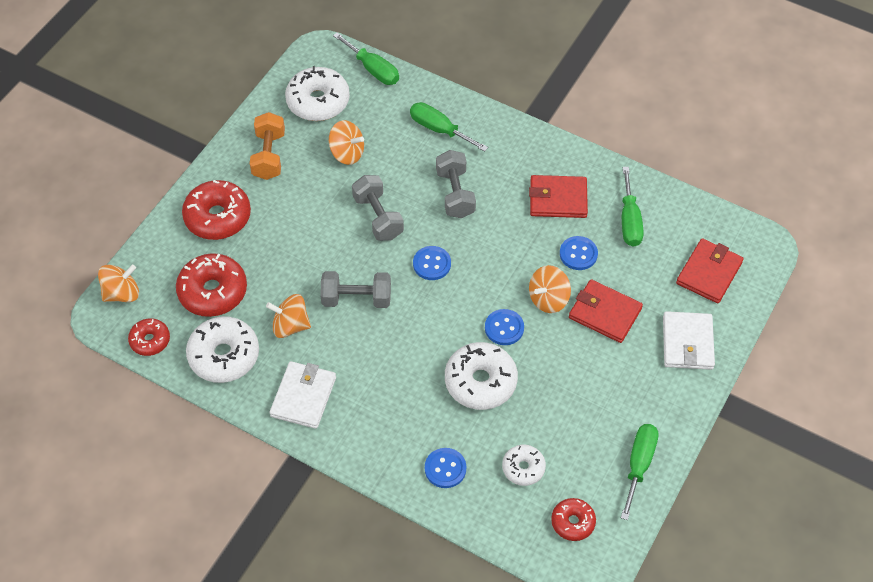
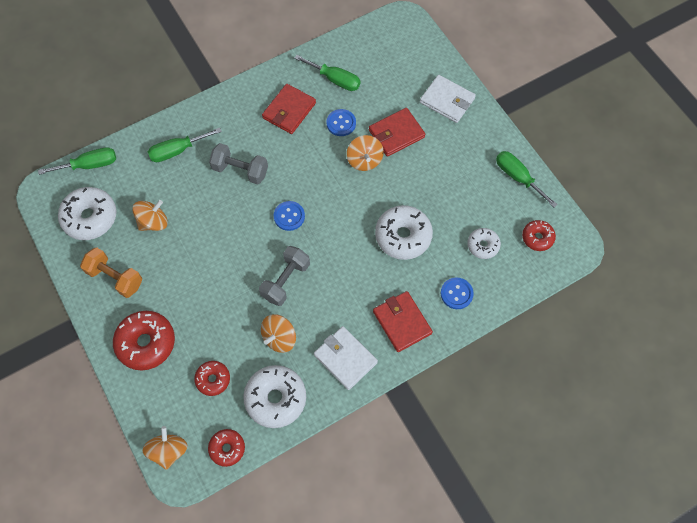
camera: 60 degrees left, 10 degrees up
(213, 291) = (213, 379): red donut -> red donut, size x0.57
(378, 217) = (225, 230): grey dumbbell -> none
(504, 328) = (370, 199): blue button -> none
(709, 273) = (404, 59): red wallet -> red wallet (402, 322)

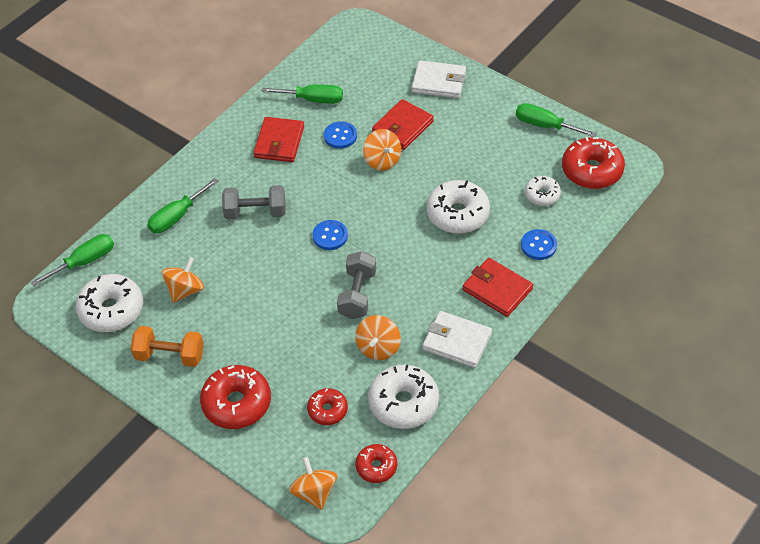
camera: 20 degrees left, 15 degrees down
(537, 238) = (592, 170): red donut -> red donut, size x1.74

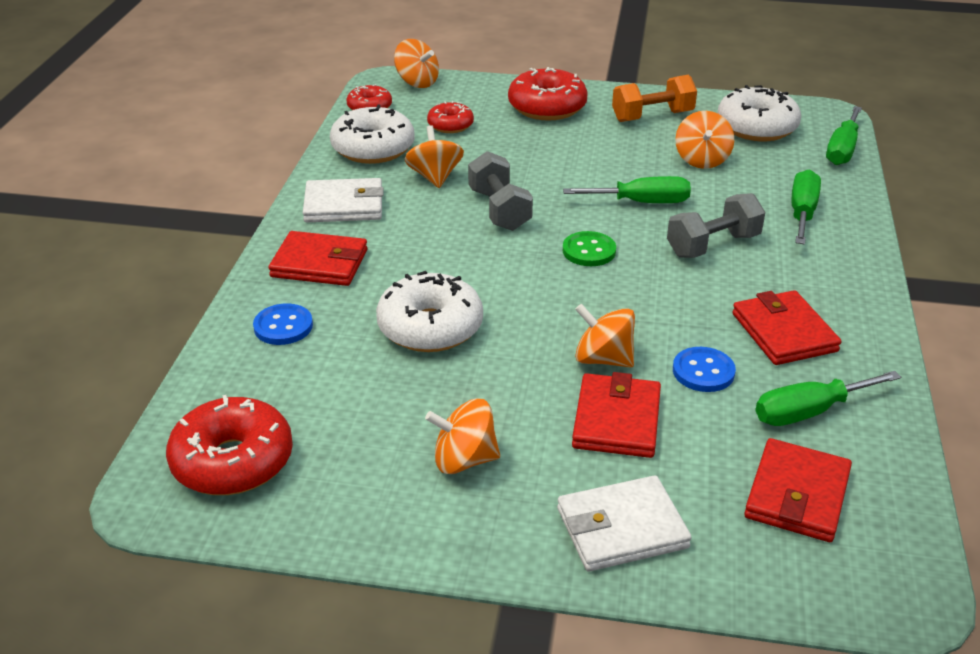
camera: 150 degrees right, 15 degrees down
(330, 236) = (589, 251): blue button -> green button
(356, 69) = (797, 495): none -> red wallet
(485, 133) = (464, 460): none -> orange spinning top
(542, 195) = (308, 394): white donut -> none
(545, 125) = (357, 515): green screwdriver -> green screwdriver (641, 202)

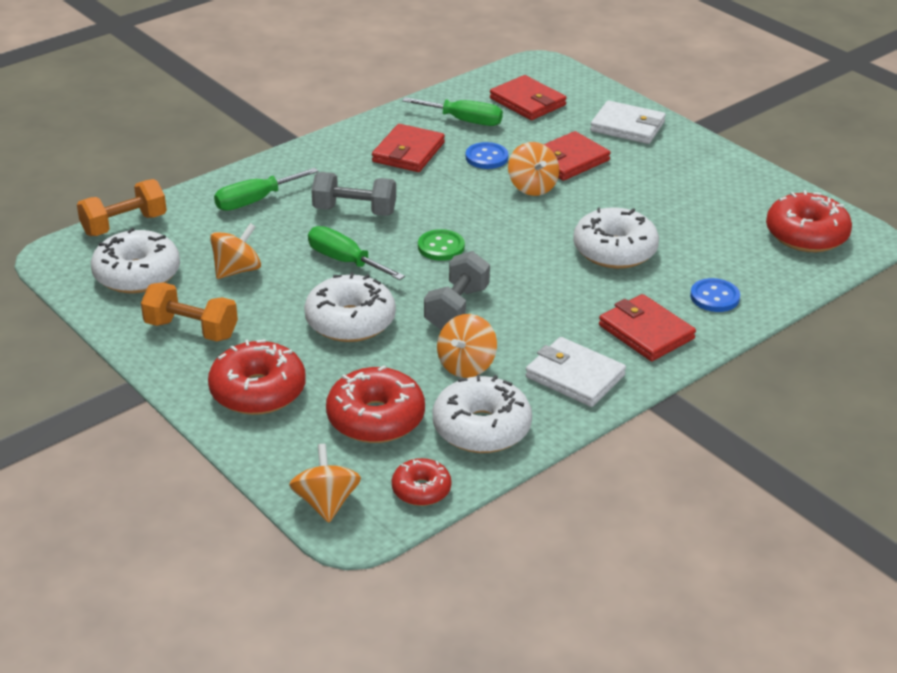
camera: 140 degrees left, 0 degrees up
(450, 125) = (376, 418): red donut -> red donut, size x1.74
(464, 460) = (673, 180): orange spinning top -> none
(561, 166) = (350, 321): none -> white donut
(797, 495) = (527, 102): red wallet -> red wallet turned 75 degrees clockwise
(842, 150) = (124, 225): green screwdriver -> orange dumbbell

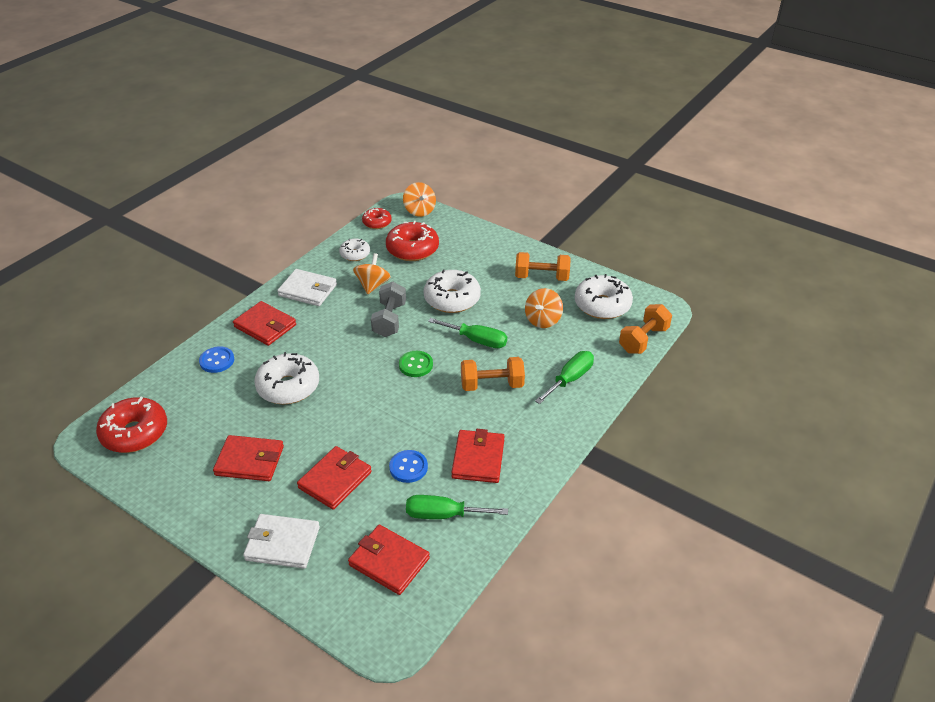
camera: 165 degrees right, 5 degrees up
(258, 391) = (481, 251): red donut -> none
(354, 211) = (492, 385): grey dumbbell -> orange dumbbell
(481, 428) = (355, 254): white donut -> white donut, size x0.57
(532, 187) = (361, 439): orange spinning top -> none
(663, 189) = (249, 461): none -> red wallet

